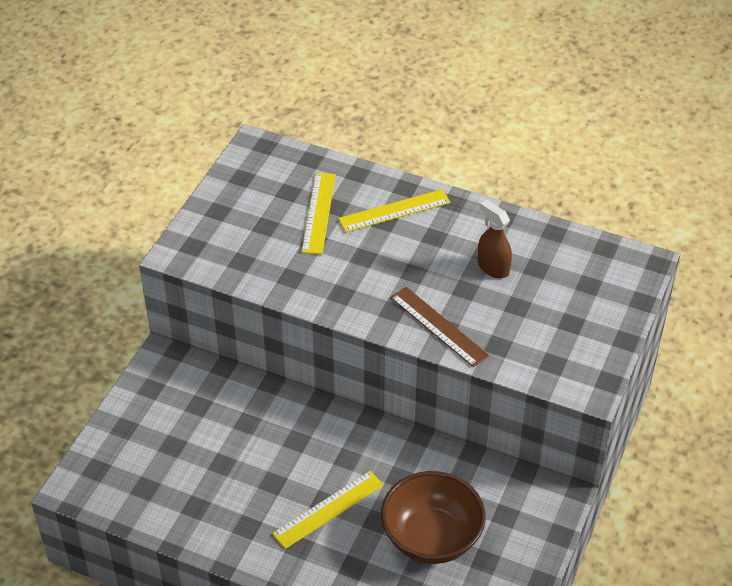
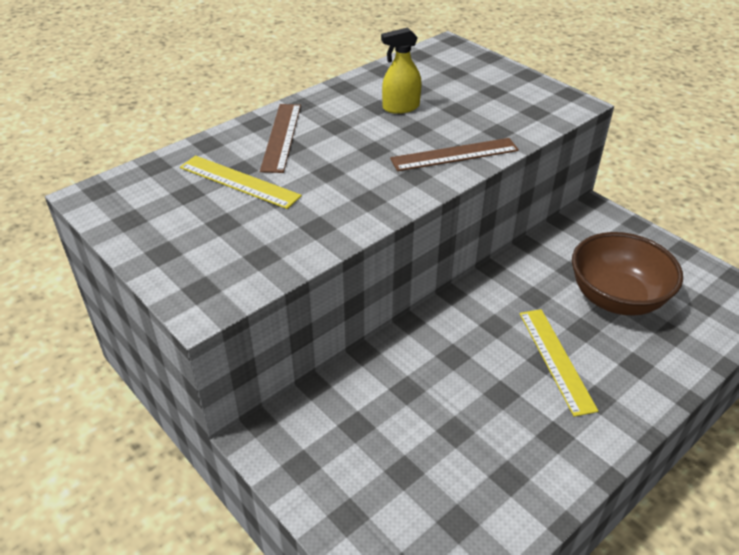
camera: 65 degrees left, 5 degrees down
(394, 211) = (281, 137): yellow ruler -> brown ruler
(493, 267) = (400, 107): brown spray bottle -> yellow spray bottle

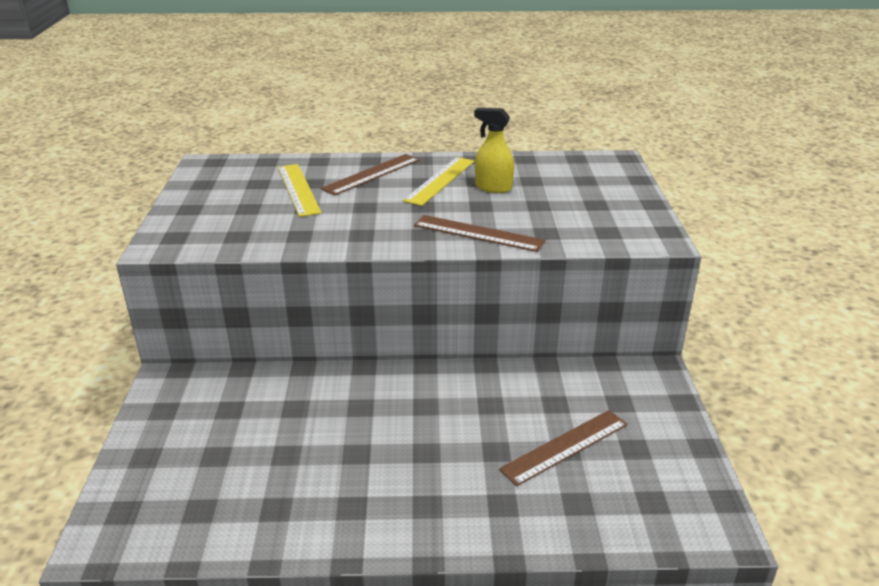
camera: 40 degrees right, 10 degrees down
(556, 359) = (436, 457): yellow ruler -> yellow ruler (440, 180)
(616, 298) = (565, 446): brown bowl -> brown ruler

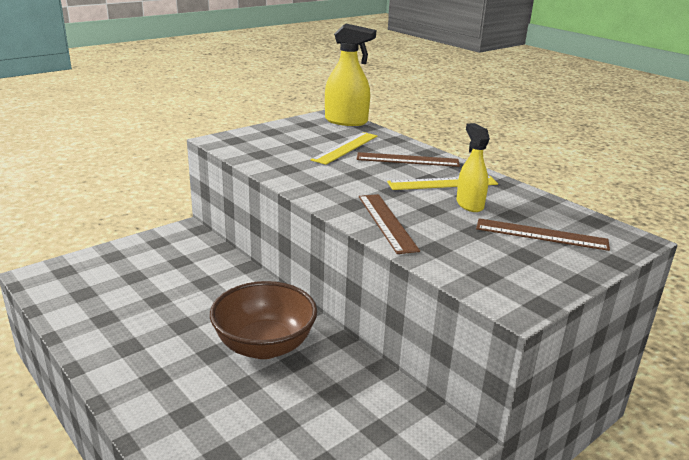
camera: 50 degrees right, 5 degrees down
(235, 163) = (346, 121): none -> yellow spray bottle
(450, 413) = (264, 346): none -> brown bowl
(565, 446) = (285, 420): brown ruler -> brown ruler (541, 234)

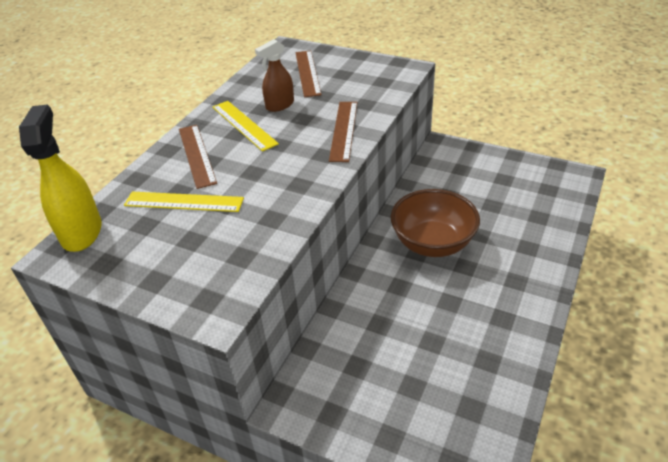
camera: 110 degrees left, 15 degrees up
(387, 222) = (343, 130): brown ruler -> brown ruler turned 45 degrees counterclockwise
(469, 204) = (279, 105): yellow spray bottle -> brown spray bottle

